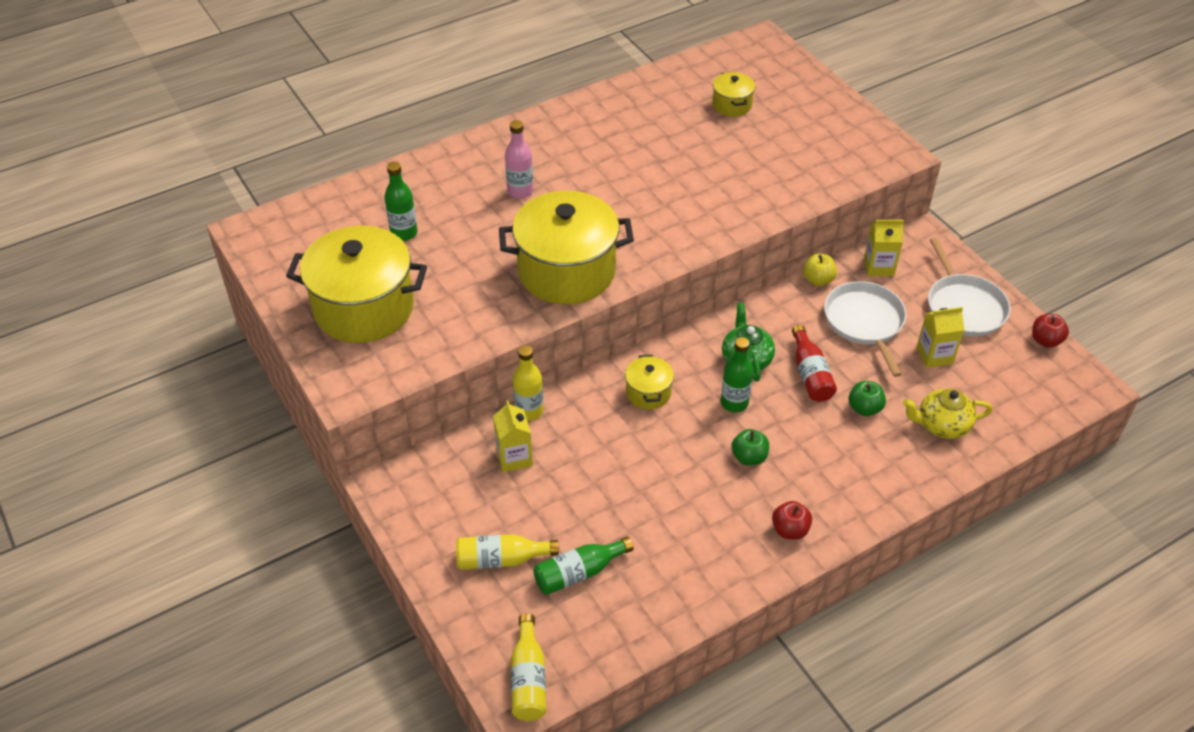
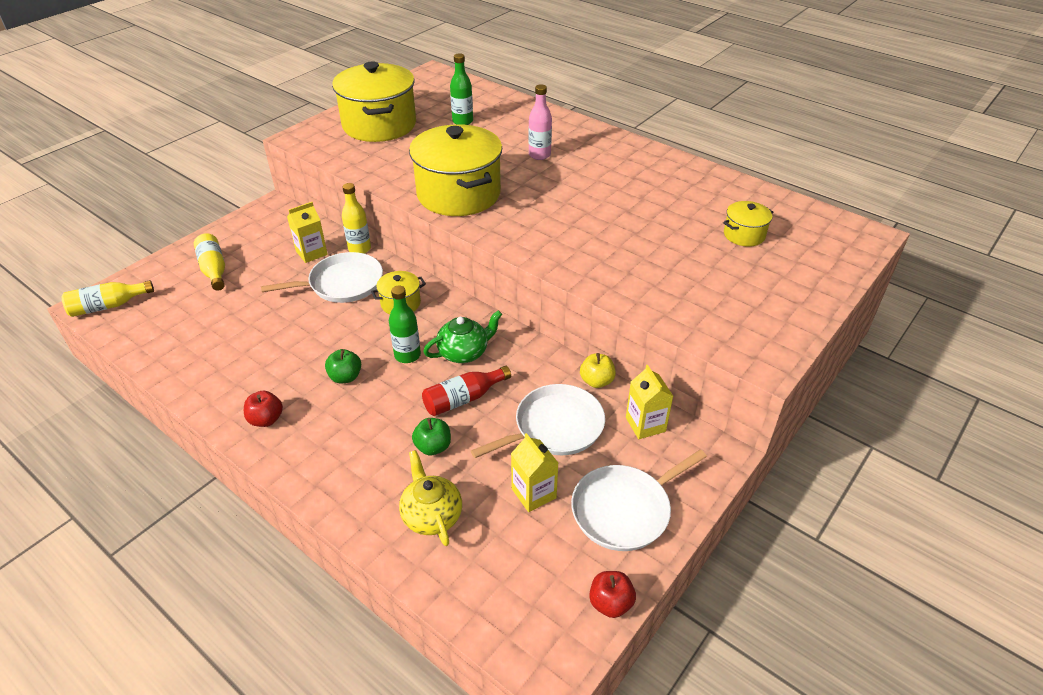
camera: 70 degrees right, 5 degrees down
(579, 573) = (205, 308): green bottle -> none
(590, 437) = (342, 283): none -> white pan

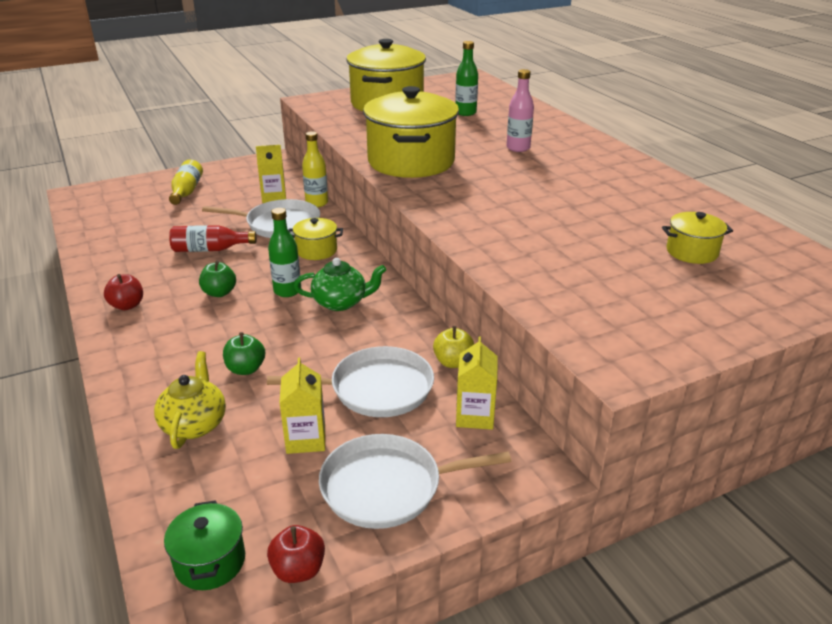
camera: 25 degrees right, 10 degrees down
(108, 306) = (88, 198): yellow bottle -> none
(463, 399) = (307, 339): red bottle -> red bottle (210, 249)
(541, 626) = (210, 561): none -> green pot

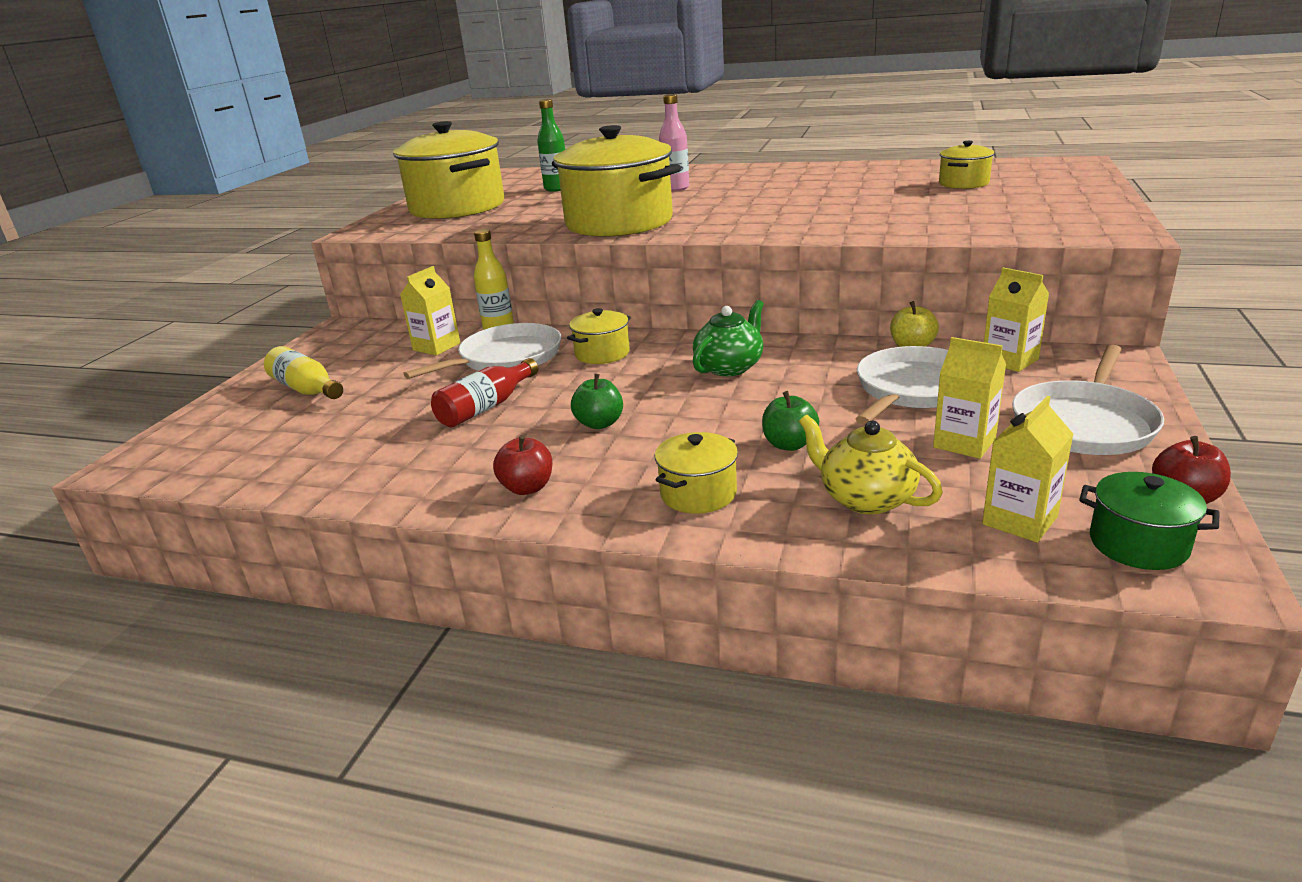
camera: 45 degrees left, 5 degrees down
(158, 362) = (698, 493): none -> yellow pot
(208, 498) = (1019, 520): none -> yellow carton
(287, 291) = (661, 387): green bottle -> none

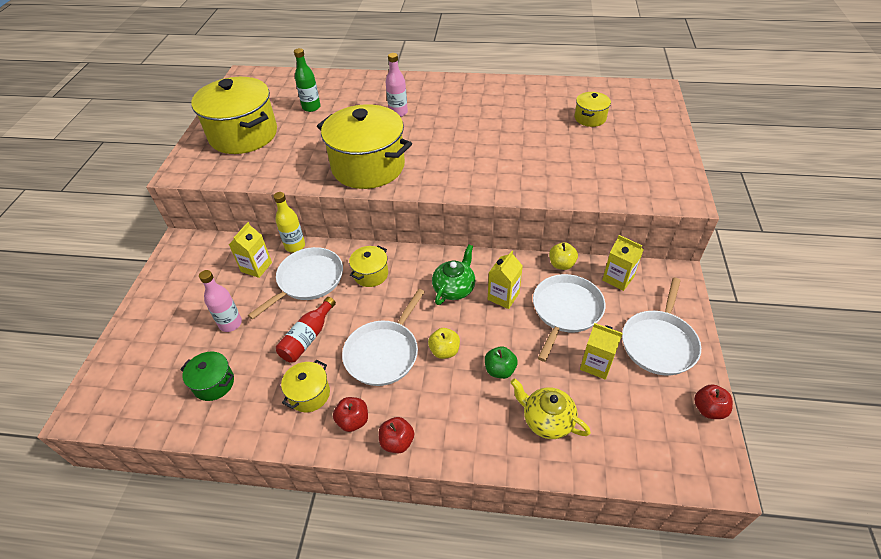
camera: 10 degrees left, 20 degrees up
(307, 390) = (179, 321): yellow bottle -> none
(377, 393) = (230, 323): none -> pink bottle
(593, 512) = (397, 442): none -> red apple
(599, 423) = (384, 353): green apple -> white pan
(698, 493) = (454, 421): yellow pot -> yellow pot (309, 394)
(699, 424) = (444, 351): none -> yellow apple
(1019, 520) = (627, 435): yellow carton -> yellow carton (503, 296)
(1138, 544) = (685, 451): green pot -> green pot (214, 383)

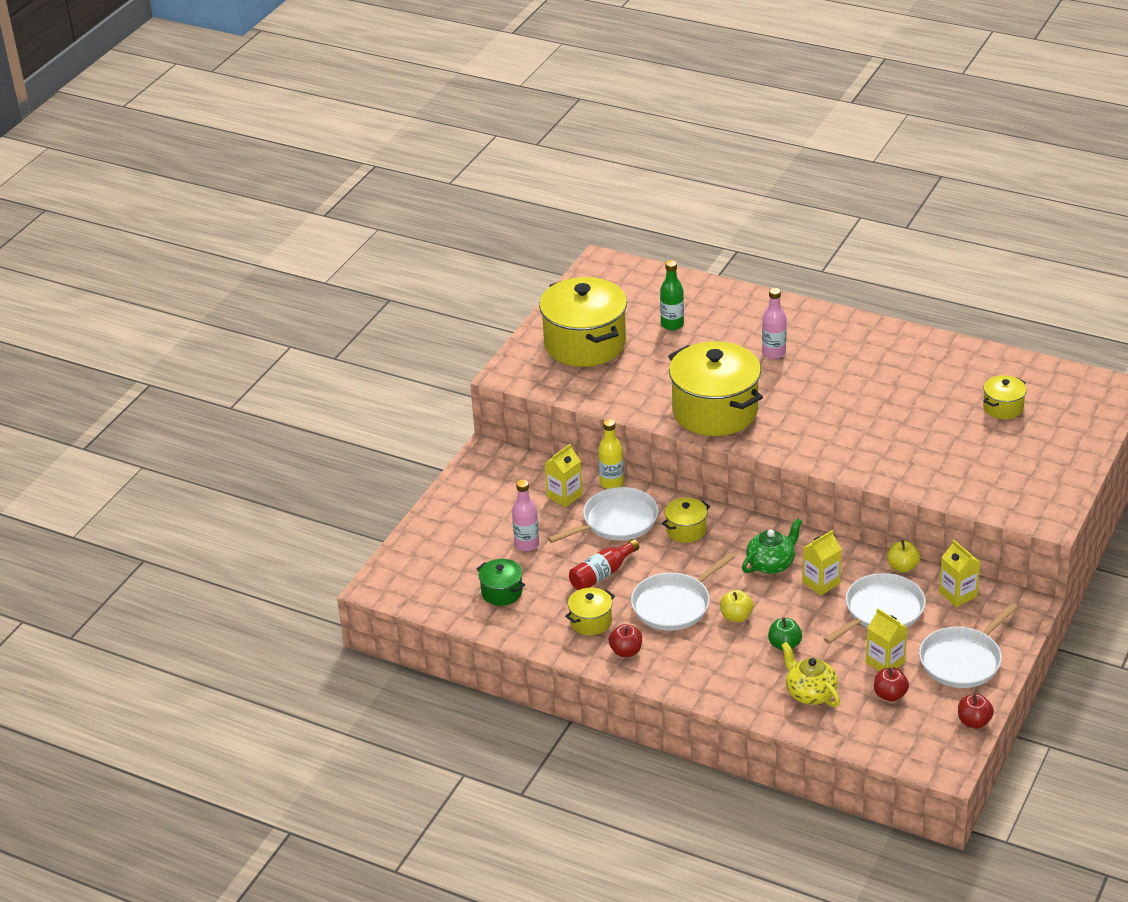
camera: 20 degrees right, 10 degrees down
(397, 442) = (661, 676): red apple -> red apple (890, 695)

